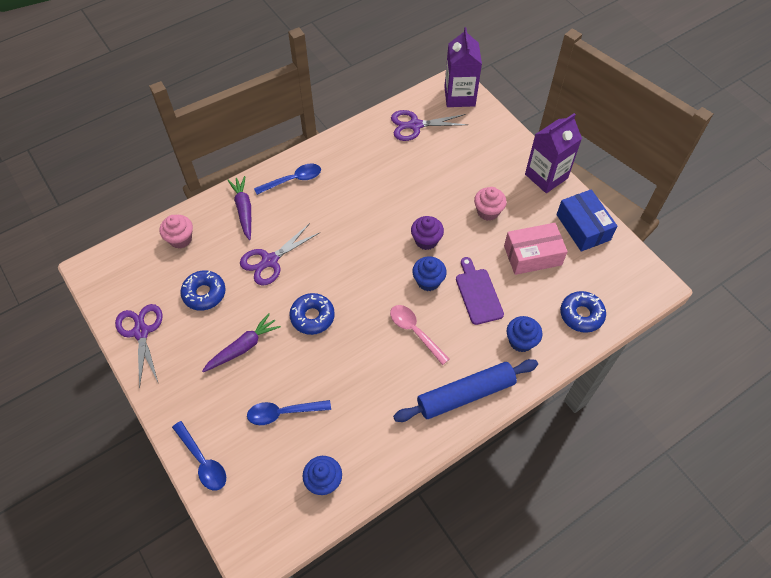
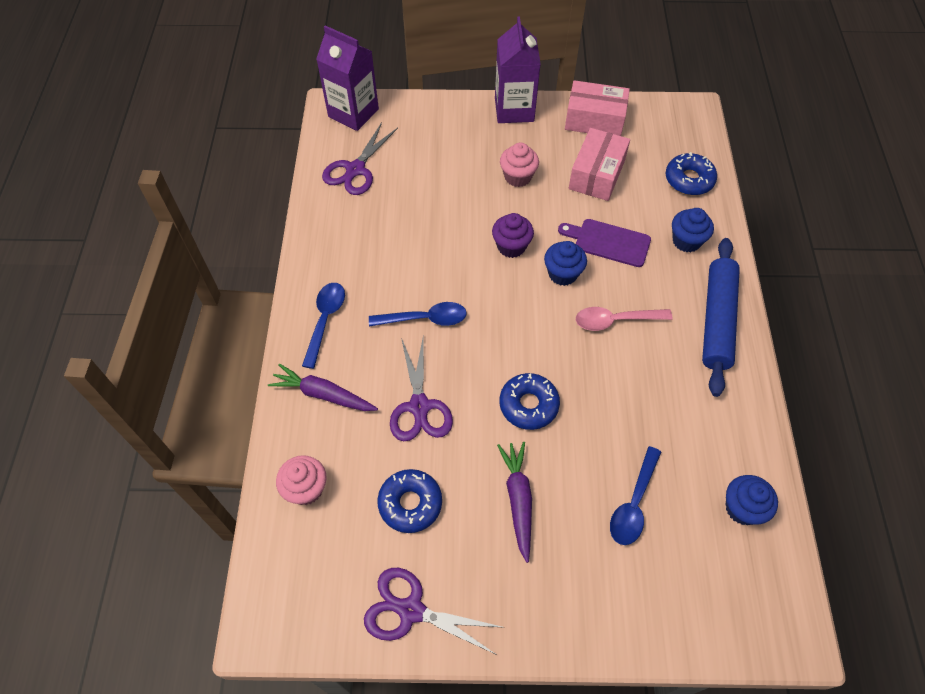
camera: 55 degrees left, 0 degrees up
(203, 461) = (645, 628): blue spoon -> blue spoon (425, 319)
(583, 227) = (594, 120): blue box -> pink box

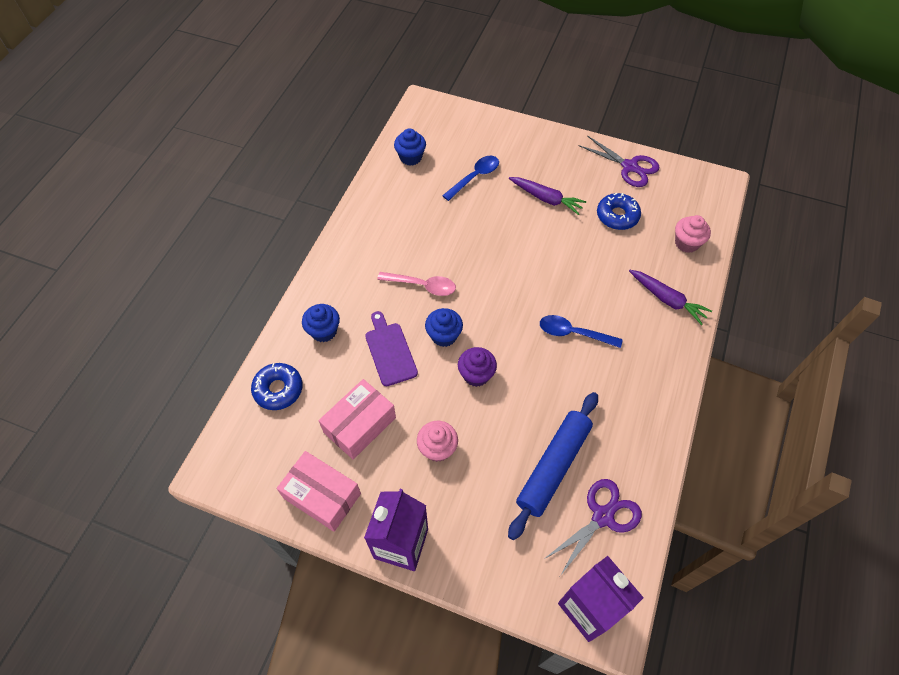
camera: 160 degrees left, 0 degrees up
(325, 320) = (658, 358): blue spoon -> none
(419, 406) = (595, 270): purple scissors -> none
(518, 500) = (546, 199): purple carrot -> purple carrot turned 75 degrees counterclockwise
(528, 405) = (516, 248): blue donut -> none
(608, 242) = (390, 351): purple cutting board -> purple cutting board turned 150 degrees counterclockwise
(717, 320) = (346, 263): blue rolling pin -> blue rolling pin (553, 466)

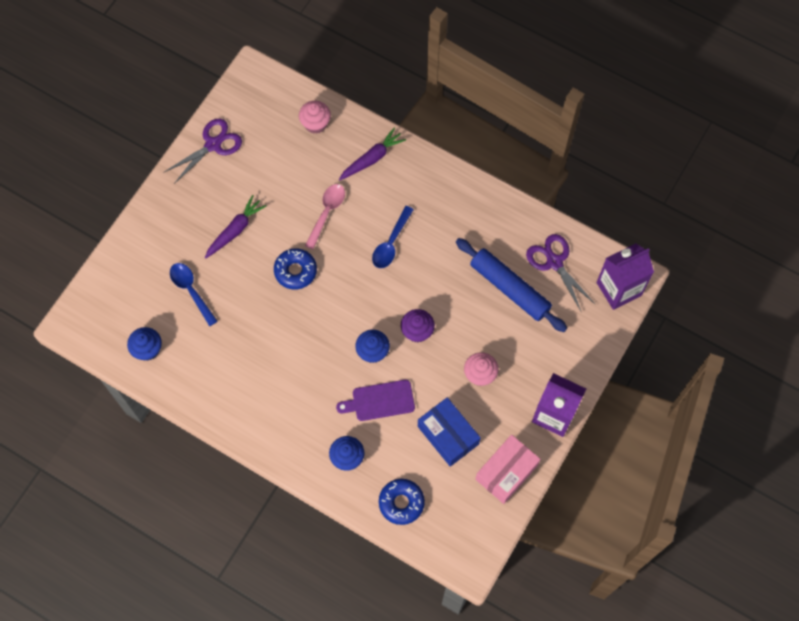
camera: 80 degrees left, 10 degrees up
(360, 425) = (448, 435): pink box -> blue box
(422, 286) = (314, 362): pink spoon -> pink spoon (327, 213)
(617, 216) = (271, 172): blue donut -> blue donut (295, 271)

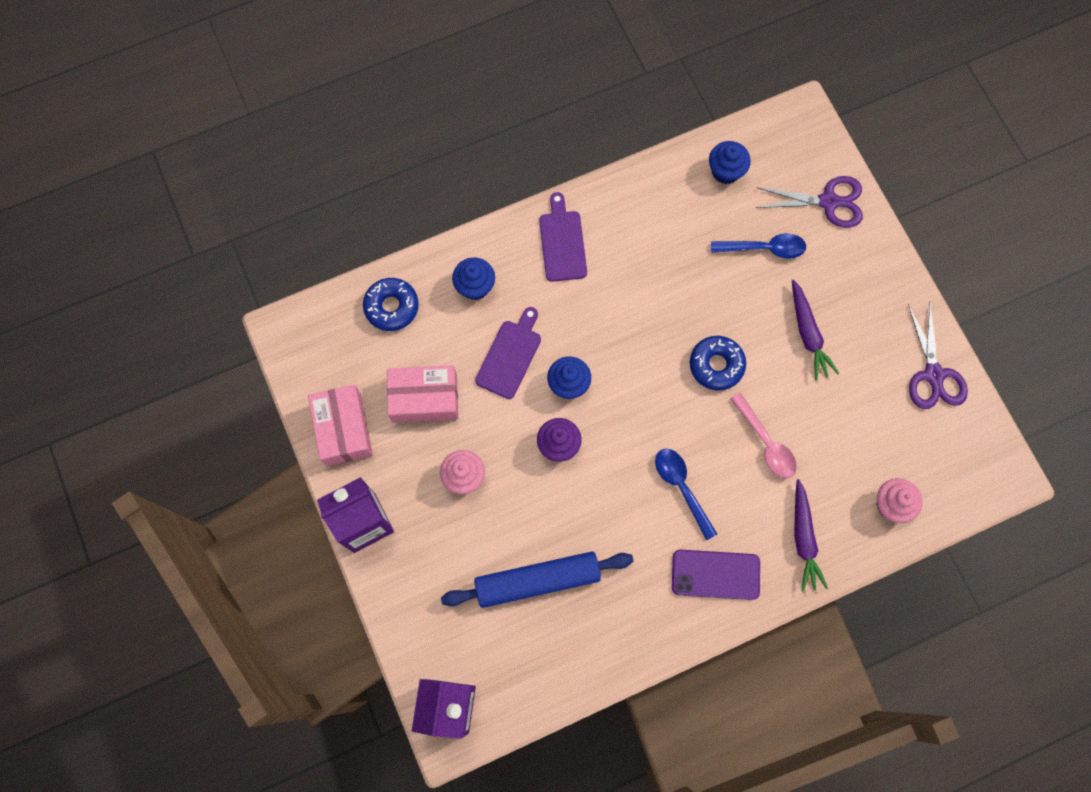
camera: 125 degrees right, 5 degrees up
(275, 422) = (562, 242): none -> purple cutting board
(430, 193) = (715, 575): none -> purple phone
(448, 435) = (424, 398): blue box -> pink box
(554, 262) = (532, 656): purple scissors -> purple scissors (828, 202)

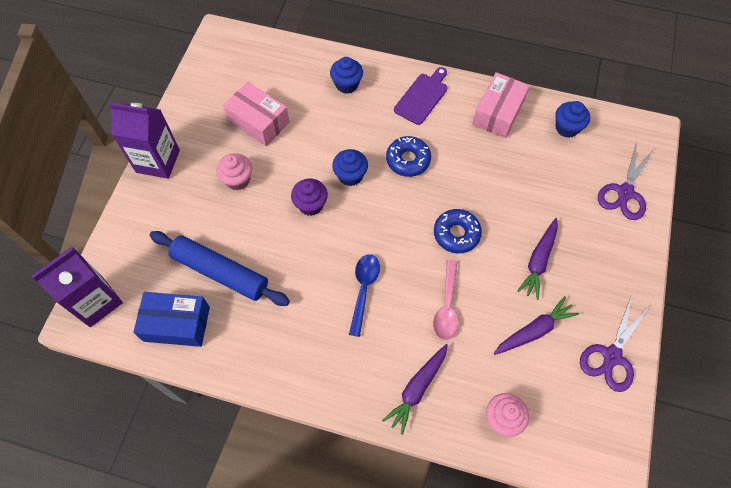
camera: 40 degrees right, 10 degrees down
(343, 429) = (198, 105): pink box -> pink box (498, 113)
(391, 307) = (289, 62): blue donut -> blue donut (408, 160)
(510, 356) = (330, 135): purple cutting board -> none
(545, 661) = (177, 324): none -> blue box
(715, 575) = (334, 362): purple phone -> none
(764, 248) = (553, 189): blue spoon -> none
(828, 202) = (625, 192): purple scissors -> purple scissors turned 75 degrees clockwise
(855, 403) = (534, 330): none -> purple carrot

